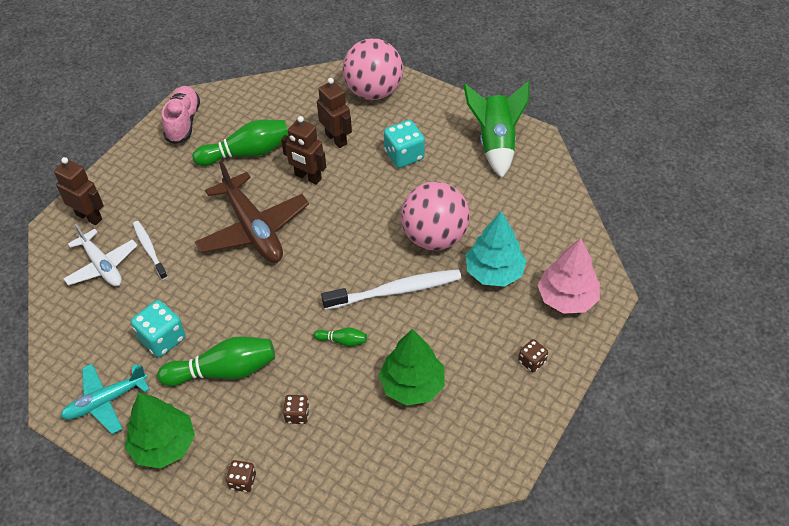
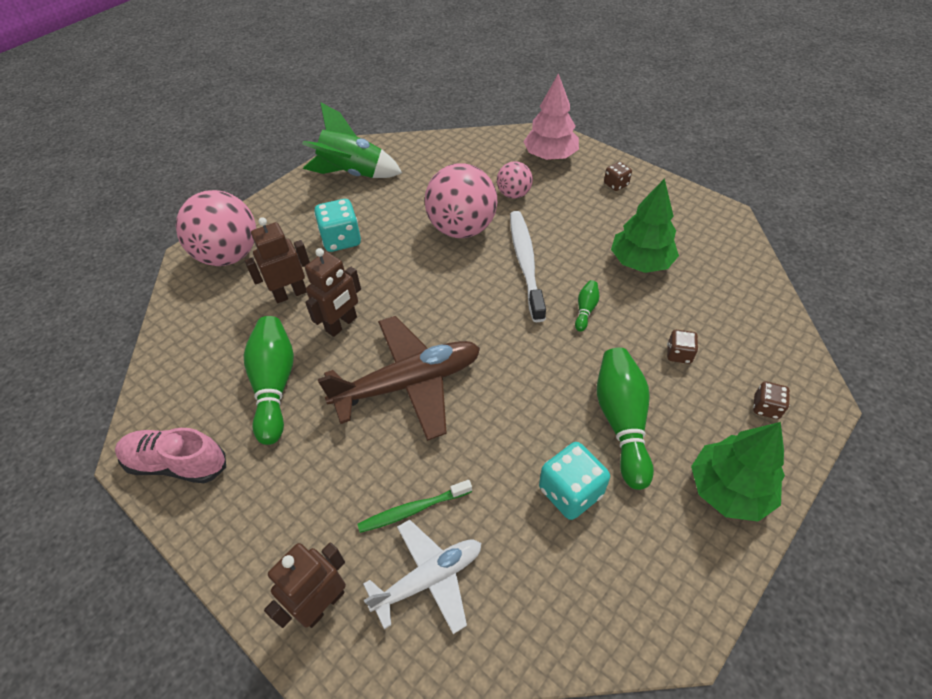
camera: 80 degrees left, 0 degrees up
(105, 401) = (669, 565): turquoise plane -> none
(149, 249) = (413, 510): white toothbrush -> green toothbrush
(494, 272) = (514, 194): turquoise tree -> pink ball

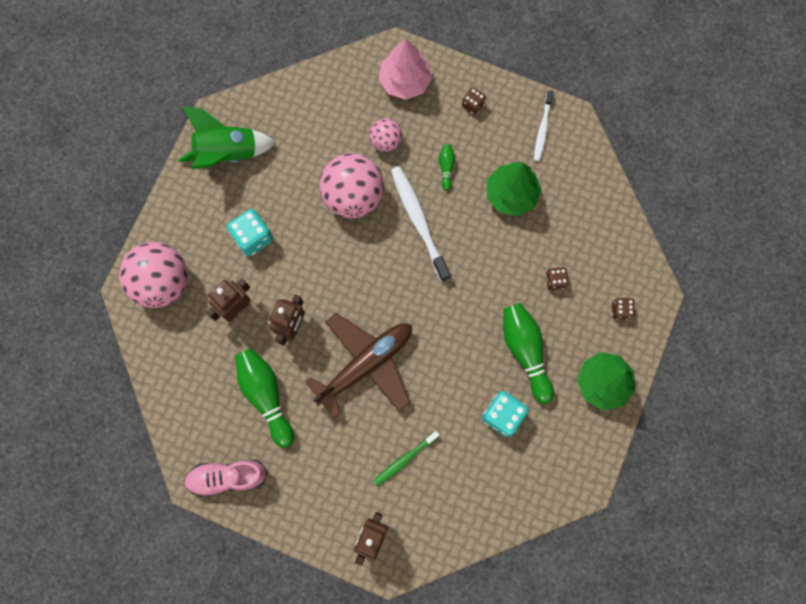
camera: 20 degrees left, 25 degrees up
(429, 578) = (431, 500): white plane -> none
(585, 310) = (478, 257): green bowling pin -> green bowling pin (446, 168)
(689, 216) = (542, 129): none -> white toothbrush

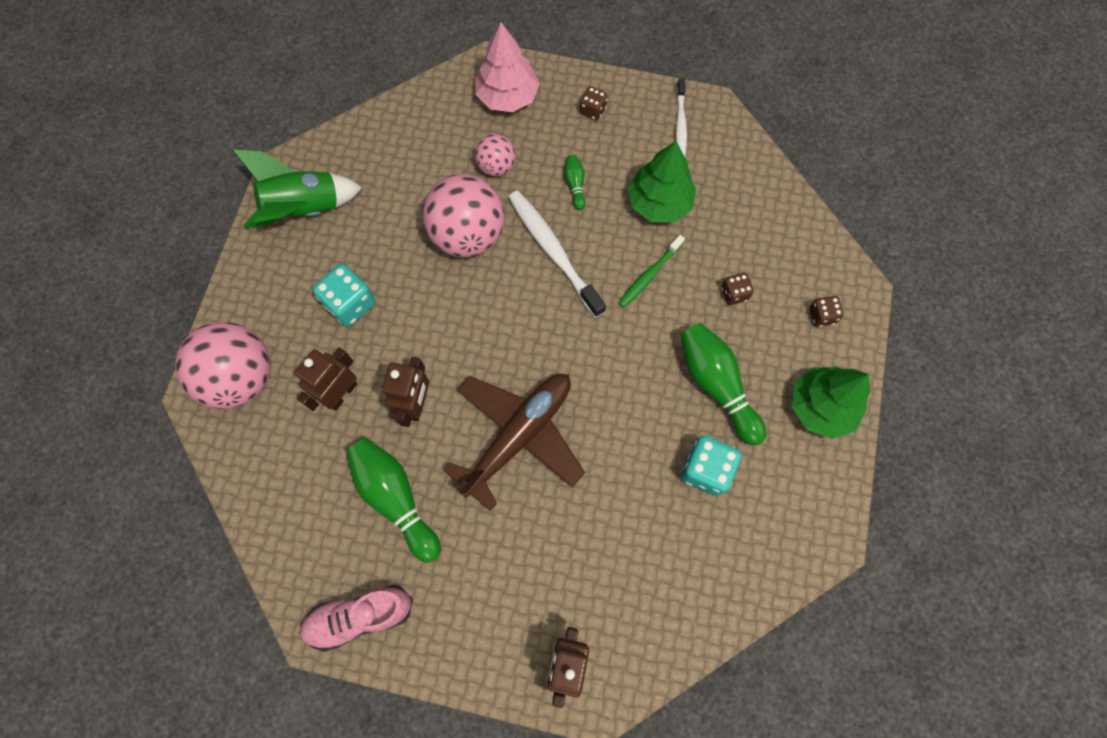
camera: 10 degrees left, 5 degrees down
(404, 459) = (591, 549): green toothbrush -> green toothbrush (649, 275)

